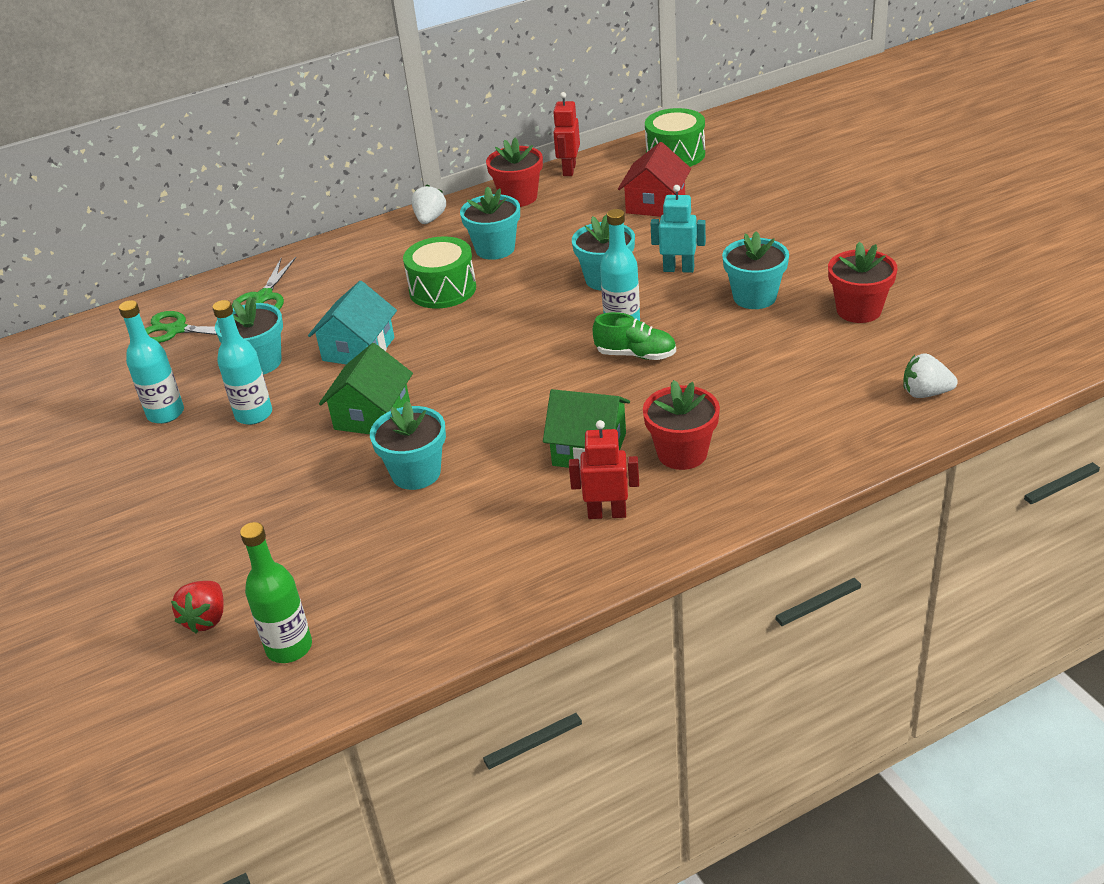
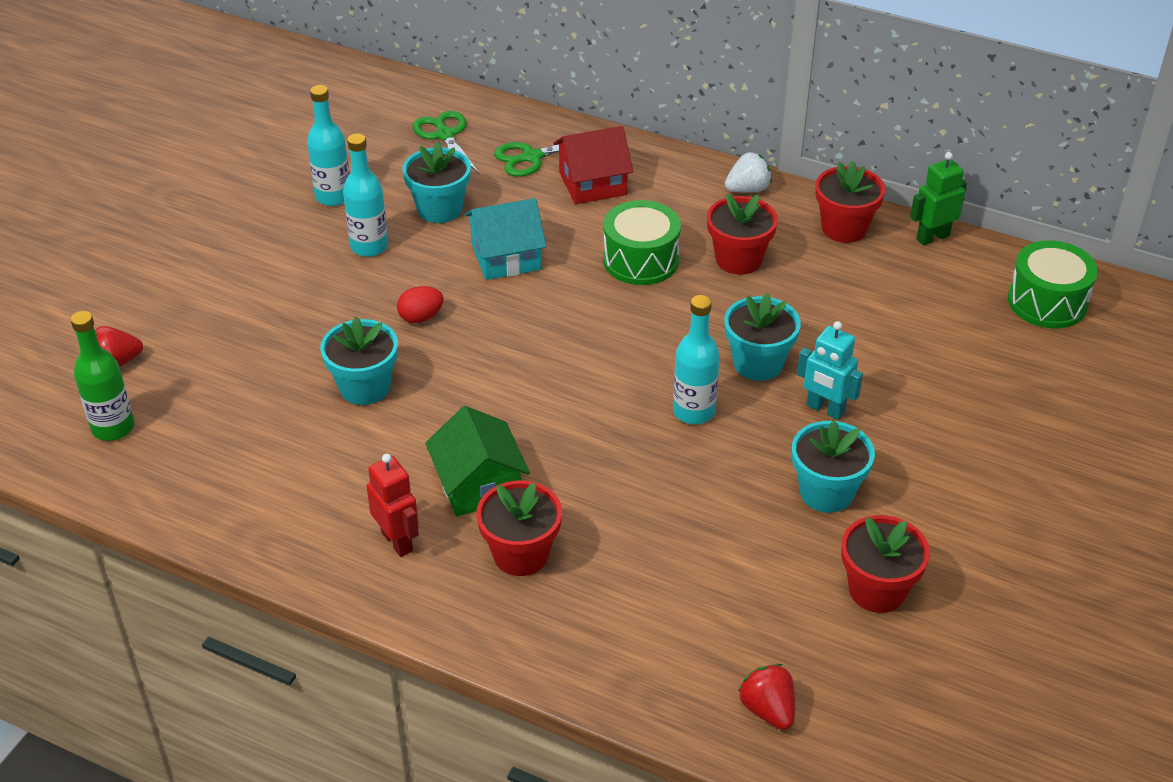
camera: 50 degrees right, 5 degrees up
(372, 415) = (421, 317): green house -> red egg
(495, 249) = (738, 259): turquoise flower pot -> red flower pot
(569, 170) = (932, 237): red robot -> green robot
(636, 355) = (649, 447): green shoe -> none
(655, 204) = (931, 333): red house -> red house (592, 183)
(678, 269) = (825, 409): turquoise robot -> turquoise robot turned 150 degrees clockwise
(925, 393) = (768, 710): white strawberry -> red strawberry

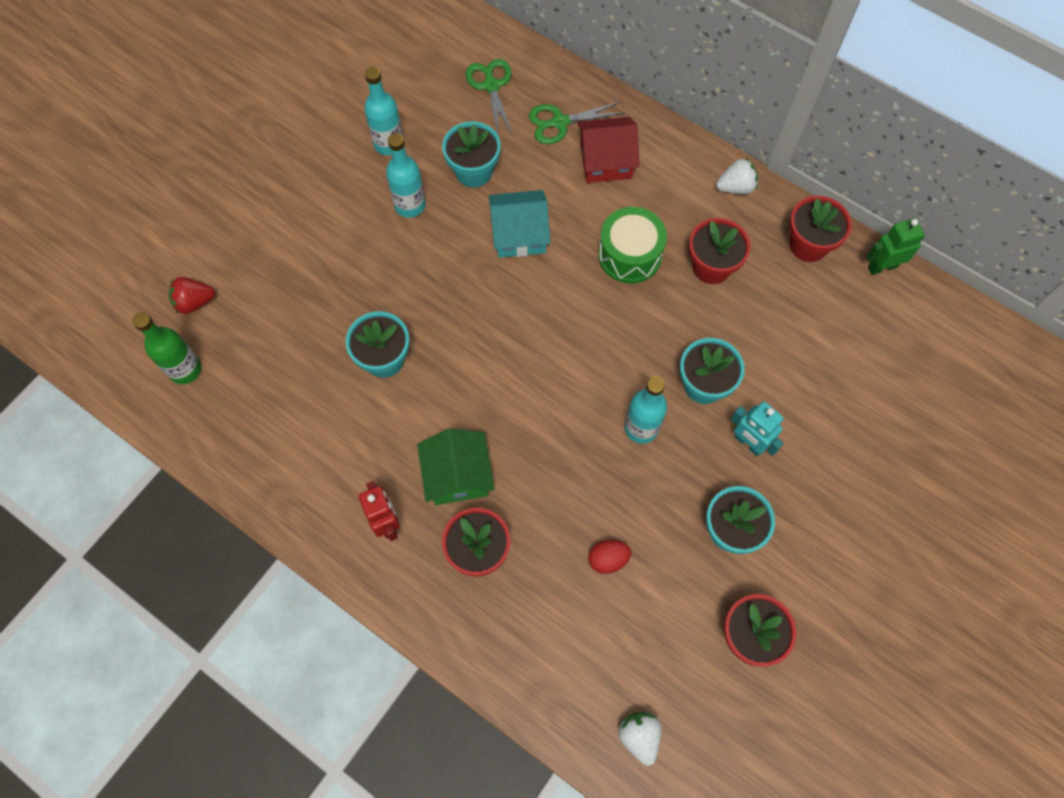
camera: 10 degrees right, 25 degrees up
(421, 317) = (440, 291): red egg -> red egg (608, 559)
(768, 710) = (639, 736): red strawberry -> white strawberry
(1047, 302) = (962, 355): green drum -> none

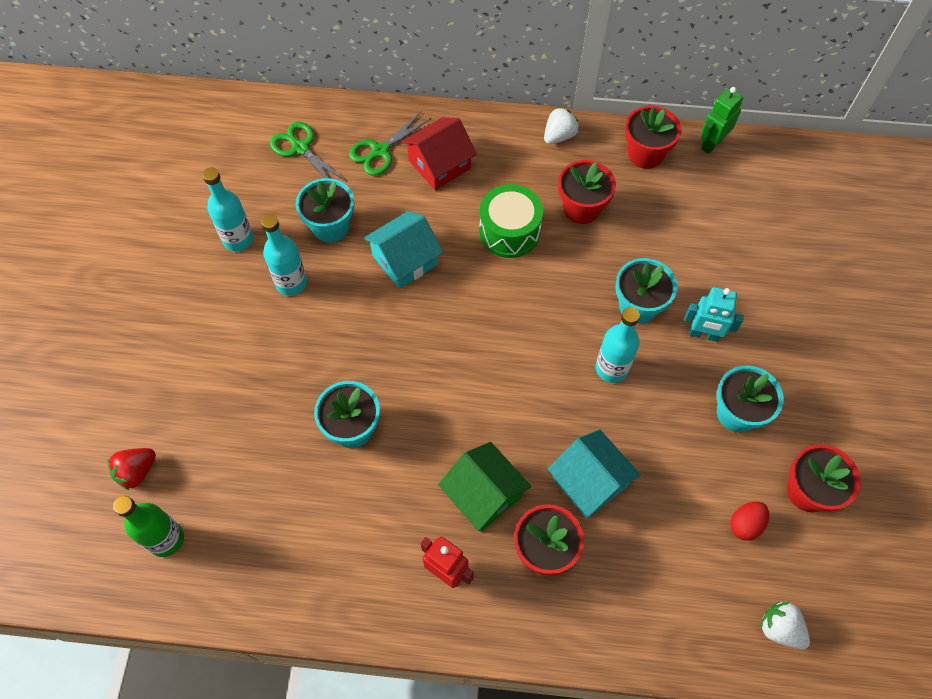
camera: 30 degrees left, 5 degrees down
(555, 516) = (590, 482): none -> turquoise house
(608, 559) = (656, 494): red egg -> red egg (745, 524)

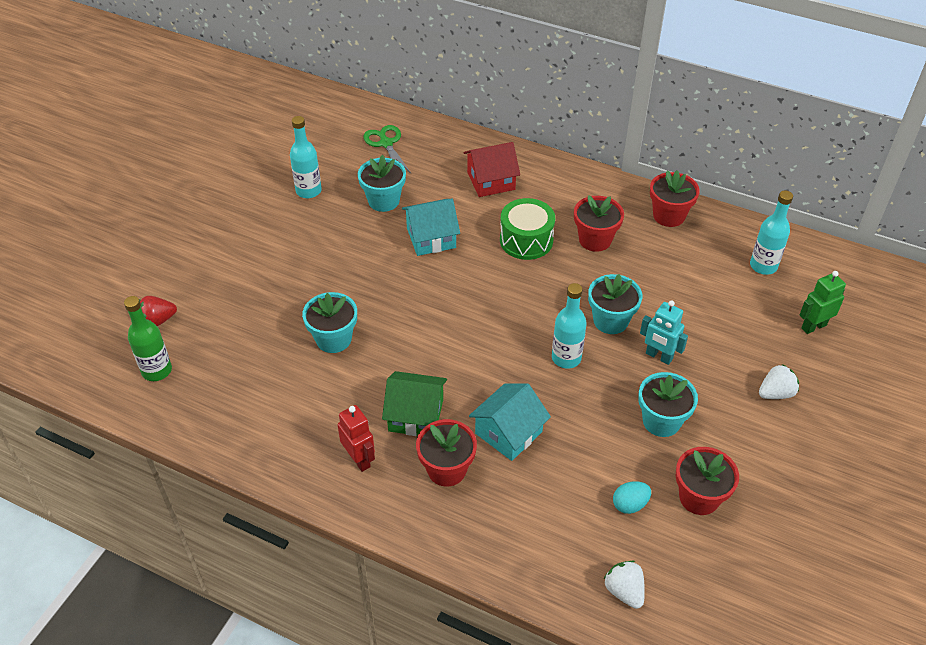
camera: 20 degrees right, 15 degrees down
(291, 283) = (334, 230): turquoise bottle -> turquoise bottle (763, 266)
(380, 151) = (448, 160): green scissors -> none
(484, 494) = (416, 415): green house -> green house turned 60 degrees counterclockwise
(559, 136) = (600, 185): white strawberry -> white strawberry (775, 393)
(590, 482) = (508, 432): turquoise house -> turquoise house turned 60 degrees clockwise
(711, 144) = (731, 222): green robot -> green robot (813, 326)
(745, 524) = (630, 504): red egg -> turquoise egg

